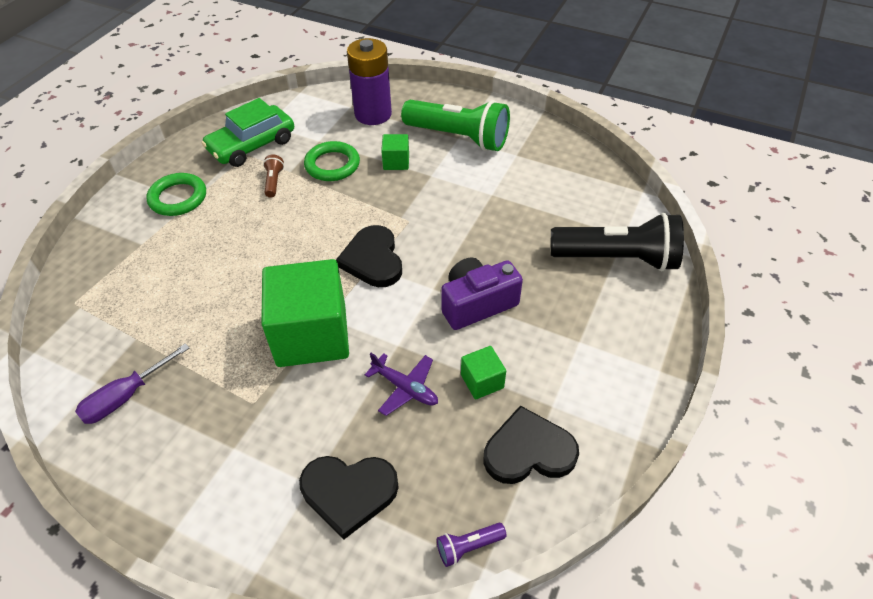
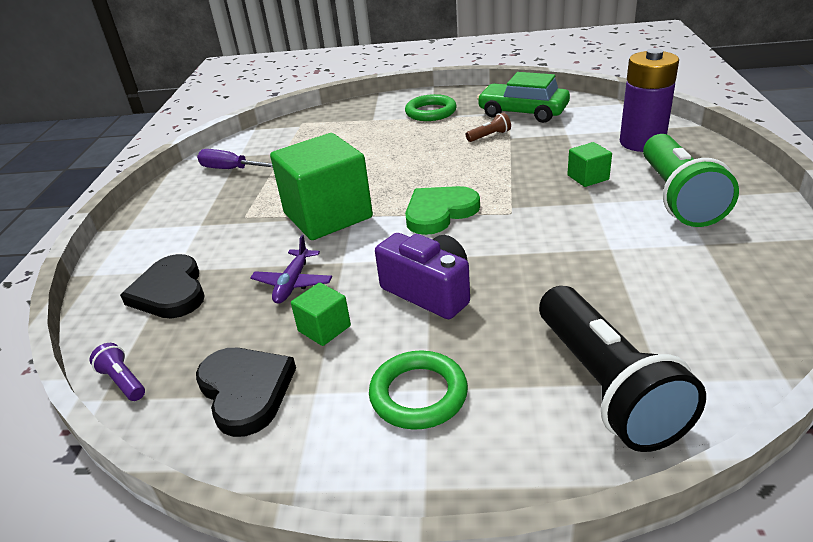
camera: 70 degrees right, 15 degrees down
(332, 165) = (542, 151): green ring -> green ring (418, 394)
(373, 259) = (439, 212): black heart -> green heart

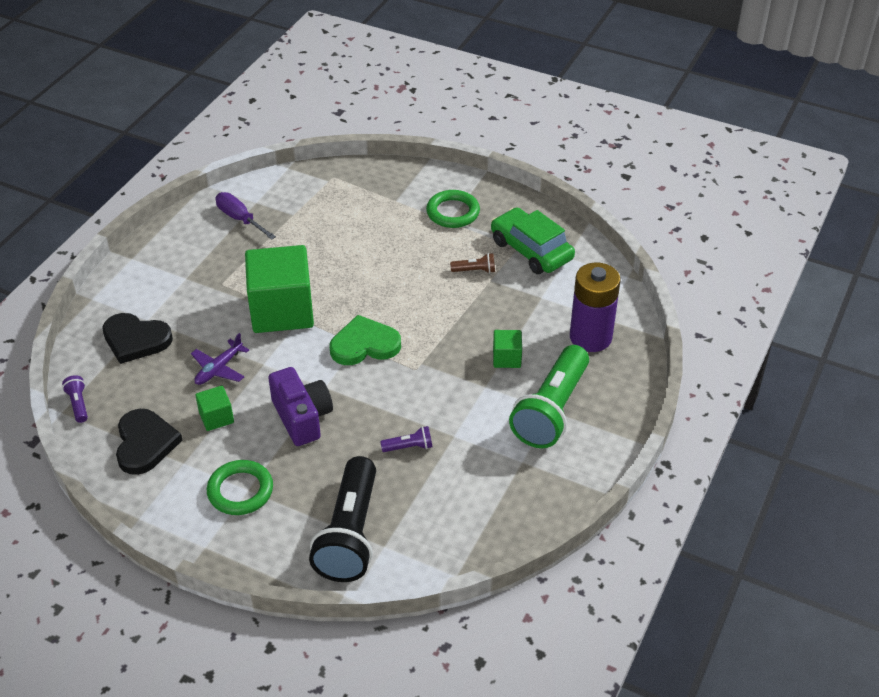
camera: 20 degrees right, 10 degrees up
(170, 291) = (135, 340): black heart -> black heart turned 75 degrees counterclockwise
(576, 274) = (409, 447): none -> purple flashlight

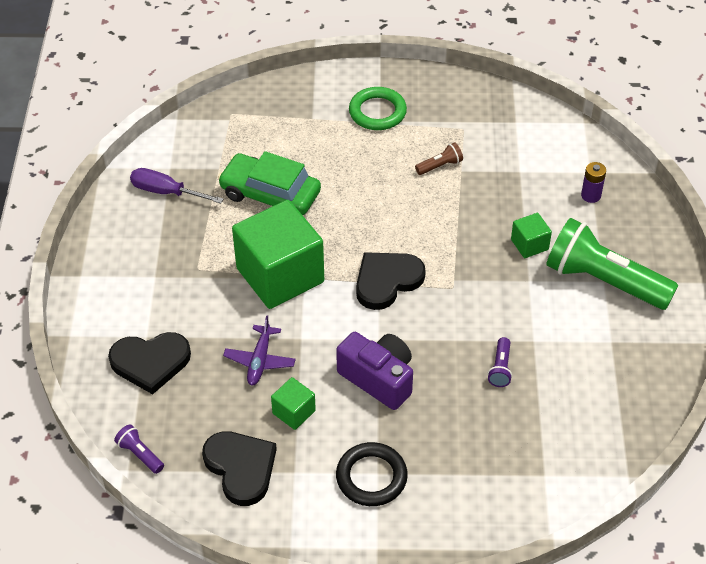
camera: 25 degrees left, 5 degrees up
(240, 491) = (371, 477): green ring -> black ring
(350, 534) = (505, 476): black flashlight -> none
(364, 345) = (387, 281): green heart -> black heart
(409, 447) = (500, 368): purple flashlight -> purple flashlight turned 135 degrees clockwise
(531, 250) = (478, 126): green car -> green car (270, 194)
(551, 410) = (604, 281): green flashlight -> green flashlight turned 120 degrees clockwise
(590, 337) = (591, 195): purple battery -> purple battery, size x0.45

